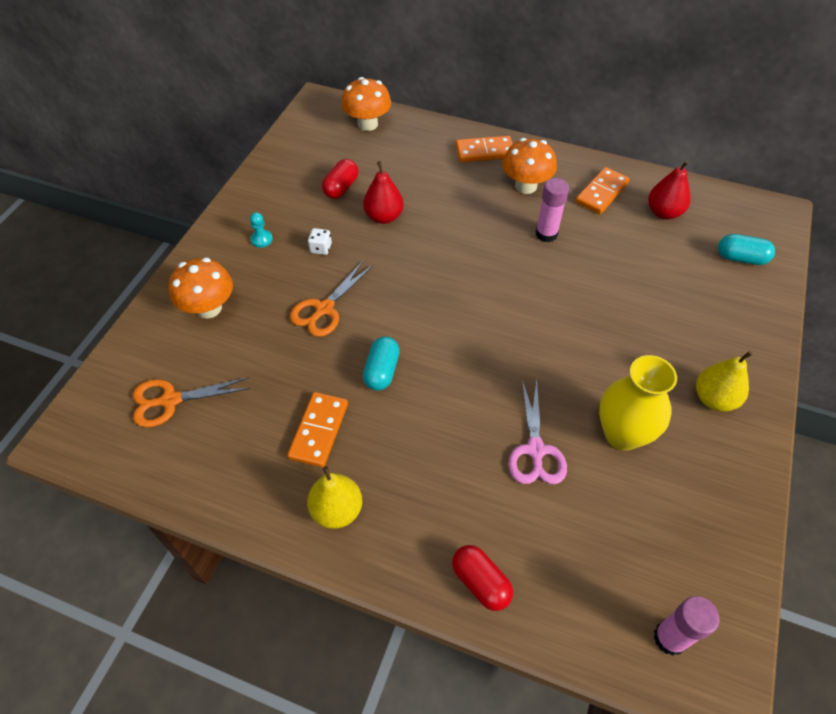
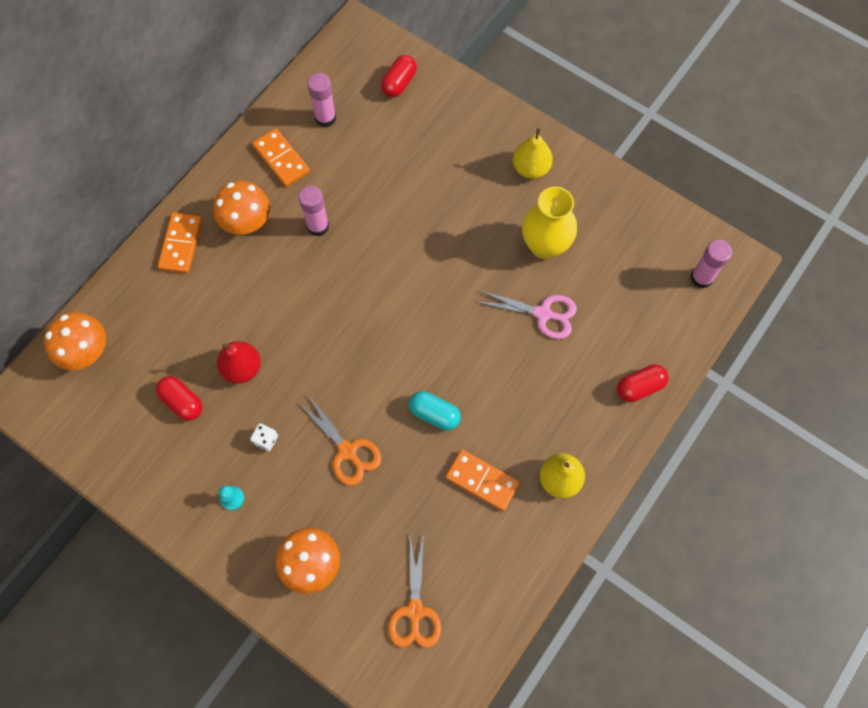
camera: 75 degrees left, 15 degrees up
(664, 212) = (325, 118): red pear -> pink glue stick
(741, 258) = (399, 83): turquoise capsule -> red capsule

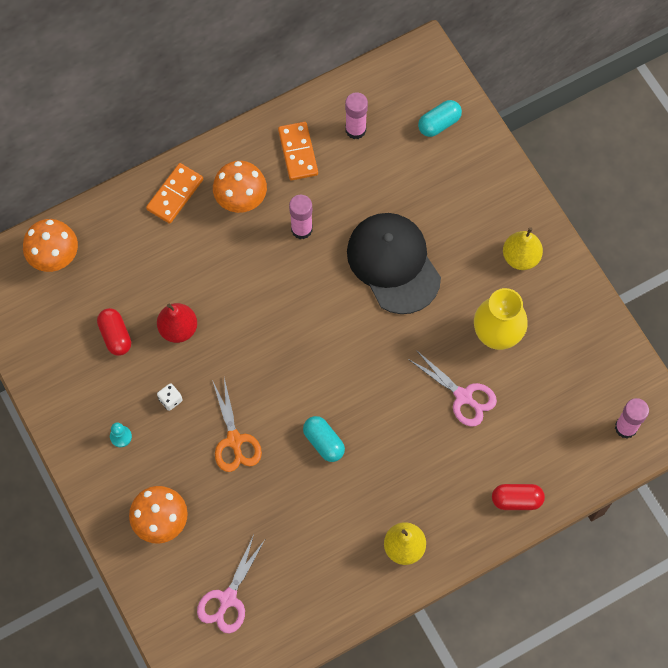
camera: 25 degrees right, 0 degrees up
(399, 83) = (439, 123): red capsule -> turquoise capsule
(415, 611) = (228, 599): orange scissors -> pink scissors
(419, 221) = (393, 263): none -> black cap
(482, 481) = (336, 517): orange domino -> none

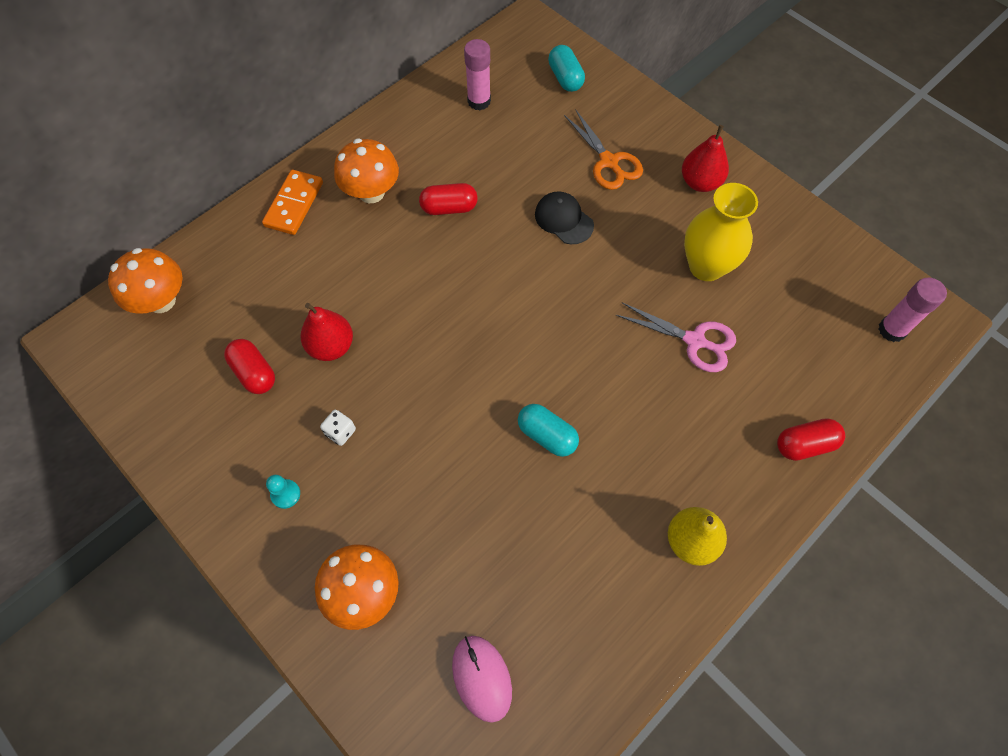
camera: 15 degrees left, 5 degrees down
(228, 599) = (482, 678): pink scissors -> pink mouse
(234, 440) = (434, 462): orange scissors -> orange scissors (608, 162)
(298, 152) = (422, 135): orange domino -> none
(301, 229) = (449, 208): pink glue stick -> red capsule
(393, 263) = (563, 219): black cap -> black cap, size x0.50
(439, 123) = (565, 78): turquoise capsule -> turquoise capsule turned 60 degrees counterclockwise
(520, 257) = (700, 182): yellow pear -> red pear

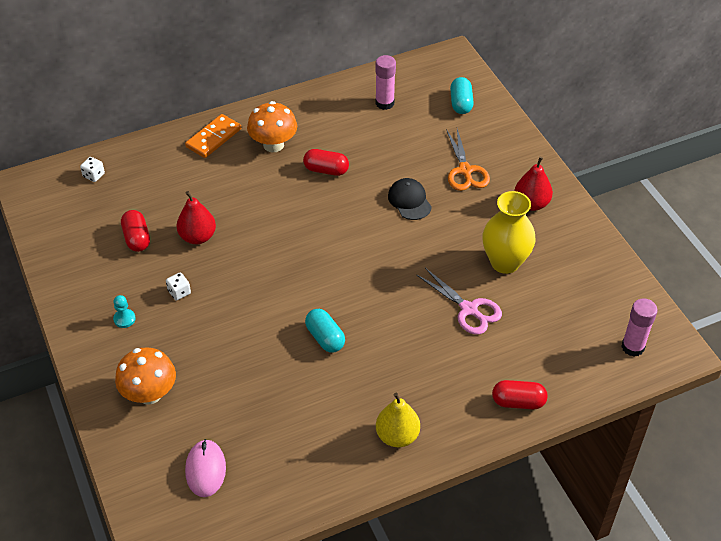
camera: 20 degrees right, 15 degrees down
(161, 300) = (94, 175): orange mushroom -> white dice

